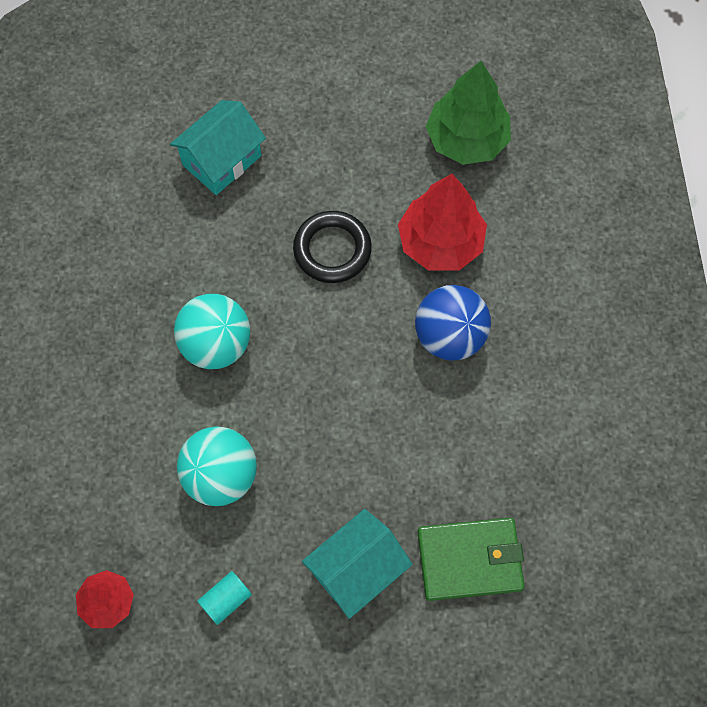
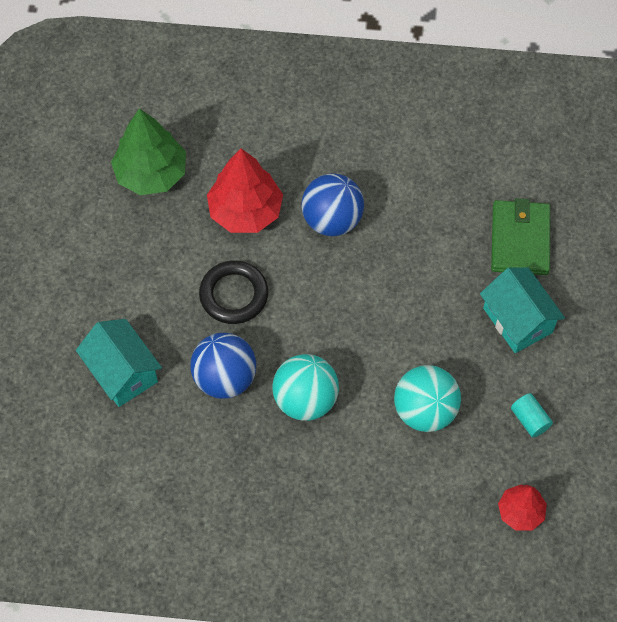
camera: 80 degrees left, 5 degrees down
(230, 259) = (225, 378): none -> blue ball

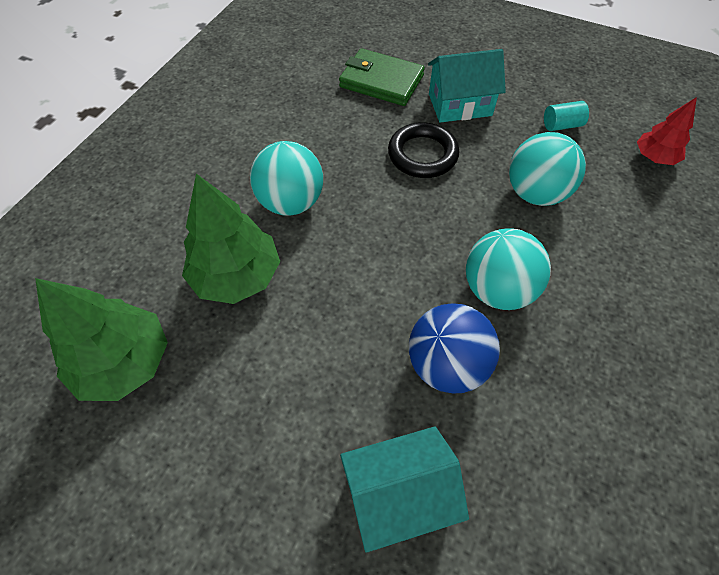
camera: 70 degrees left, 5 degrees down
(234, 295) = (339, 320): black ring -> black ring (422, 154)
(245, 211) = (237, 276): red tree -> green tree
(332, 220) = (291, 202): blue ball -> turquoise ball

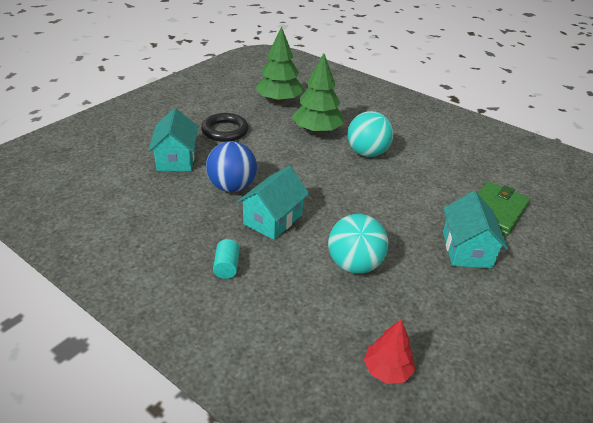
camera: 100 degrees right, 20 degrees down
(422, 154) = (405, 214): black ring -> black ring (225, 131)
(497, 290) = (273, 219): turquoise ball -> turquoise house
(561, 125) = (438, 311): turquoise cylinder -> turquoise cylinder (227, 267)

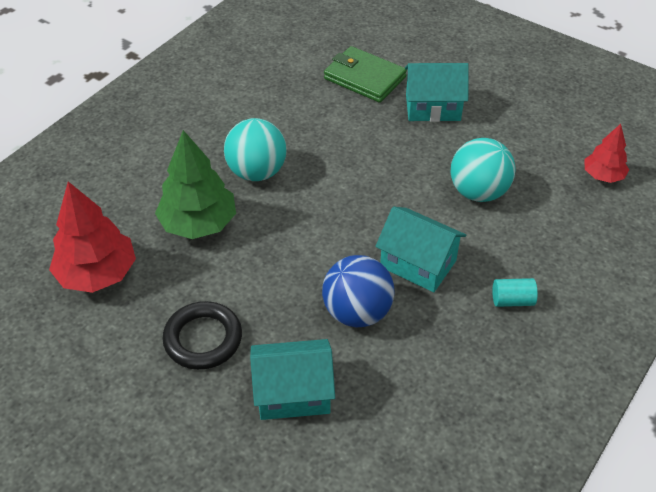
camera: 90 degrees left, 10 degrees up
(279, 100) = (97, 274): green tree -> red tree

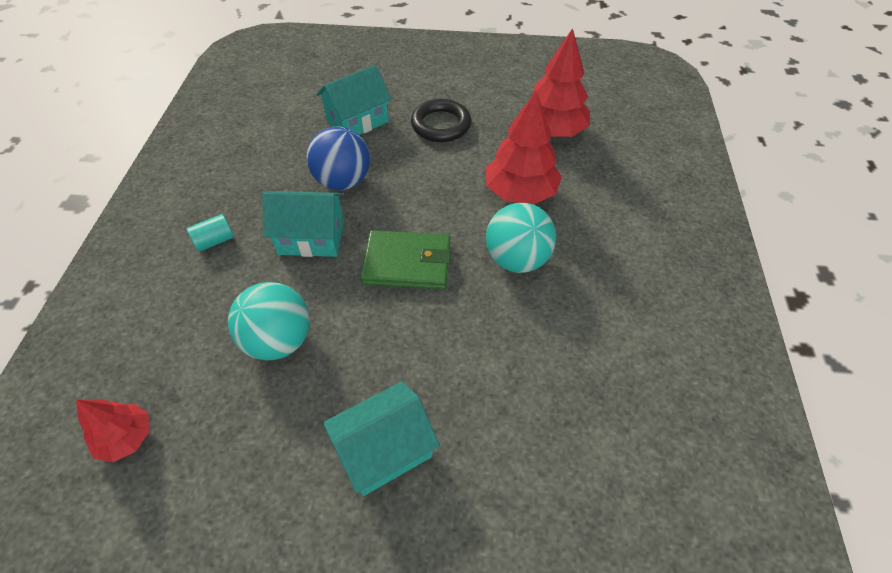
camera: 150 degrees right, 5 degrees up
(198, 223) = (520, 192): green tree -> red tree
(364, 78) = (505, 460): green wallet -> green wallet (407, 263)

